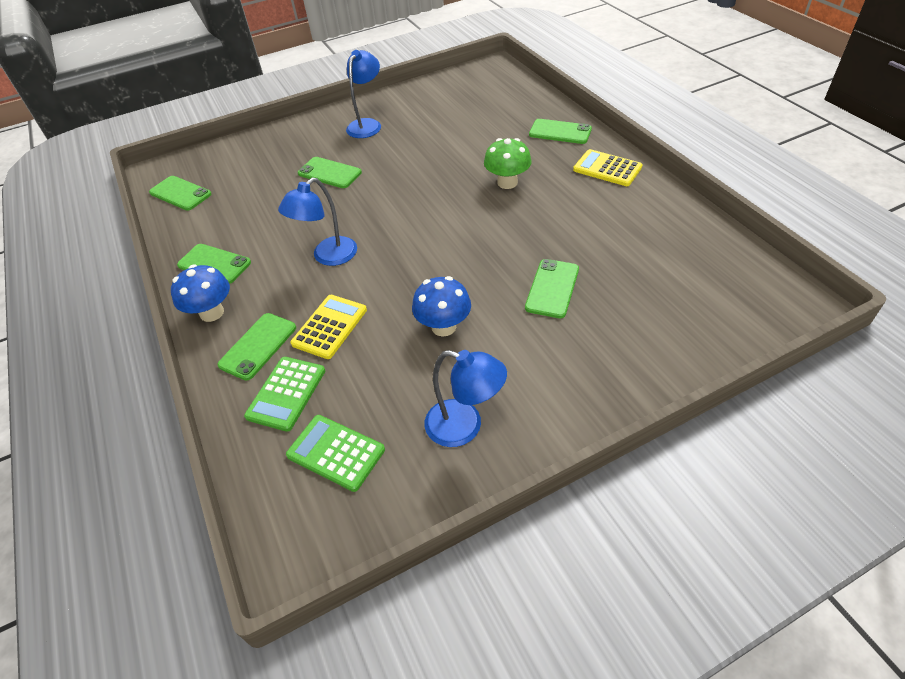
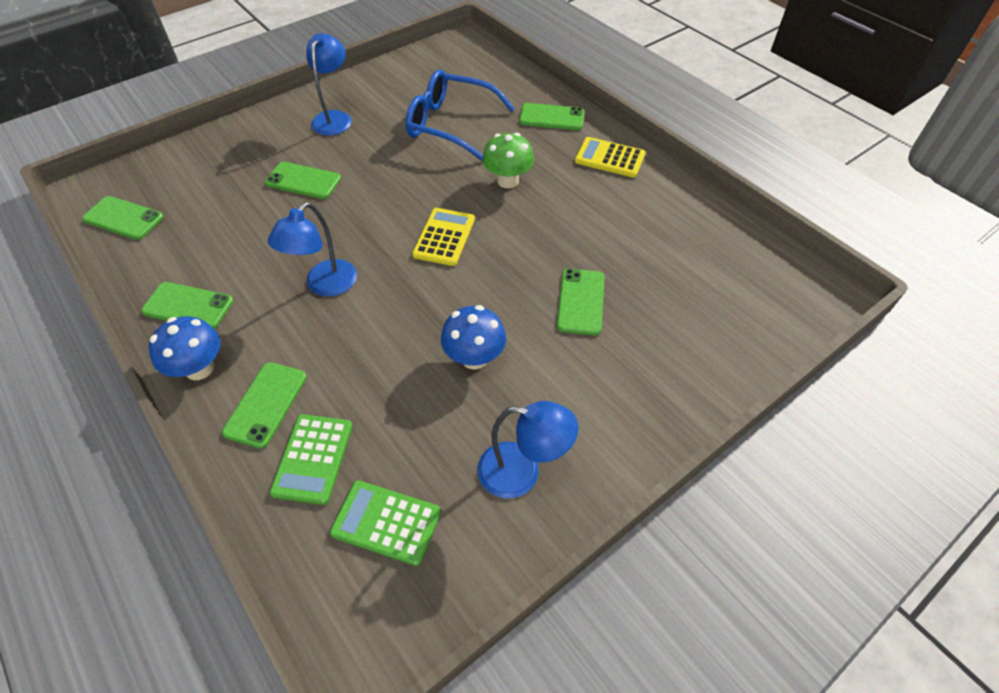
camera: 15 degrees left, 5 degrees up
(330, 327) = (346, 371): yellow calculator -> yellow calculator (444, 237)
(466, 134) = (450, 124): none -> blue glasses

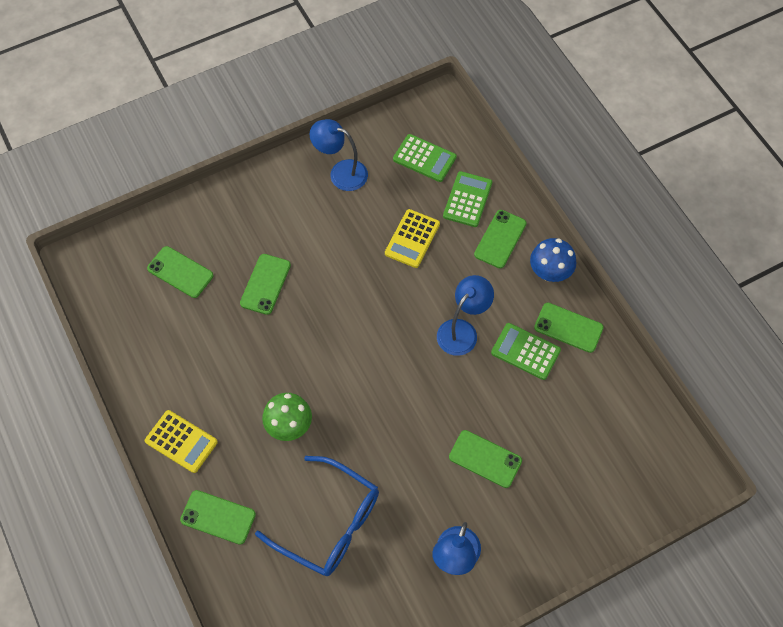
camera: 170 degrees left, 10 degrees up
(123, 218) = (647, 435): green phone -> green phone (180, 272)
(247, 275) = (525, 351): none -> green calculator
(444, 237) = (360, 365): yellow calculator -> yellow calculator (412, 239)
(474, 358) = (355, 251): blue mushroom -> none

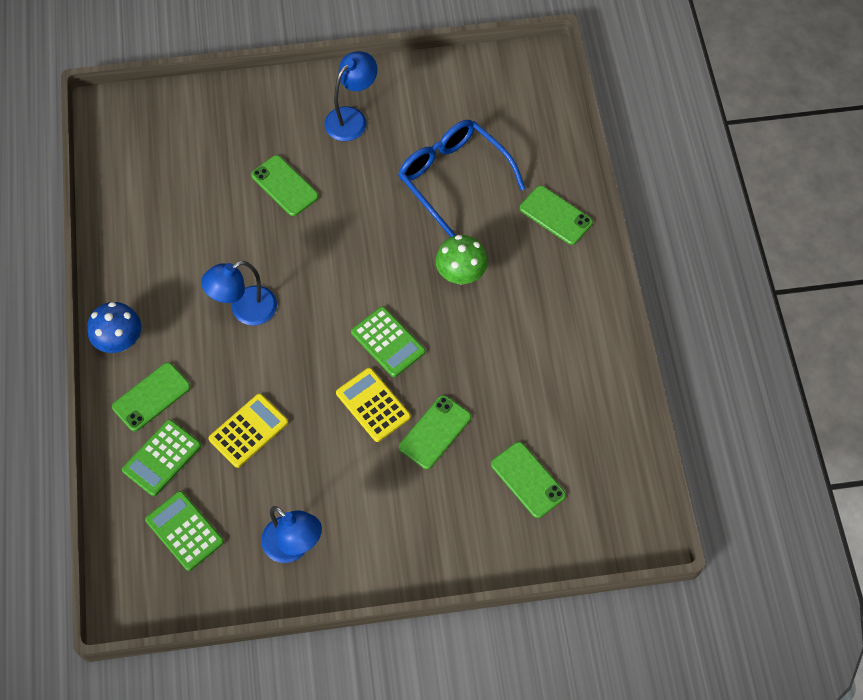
camera: 160 degrees left, 0 degrees up
(181, 441) = (573, 294): yellow calculator -> yellow calculator (373, 405)
(525, 351) = (192, 269): green calculator -> green calculator (388, 342)
(568, 327) = (135, 278): green phone -> none

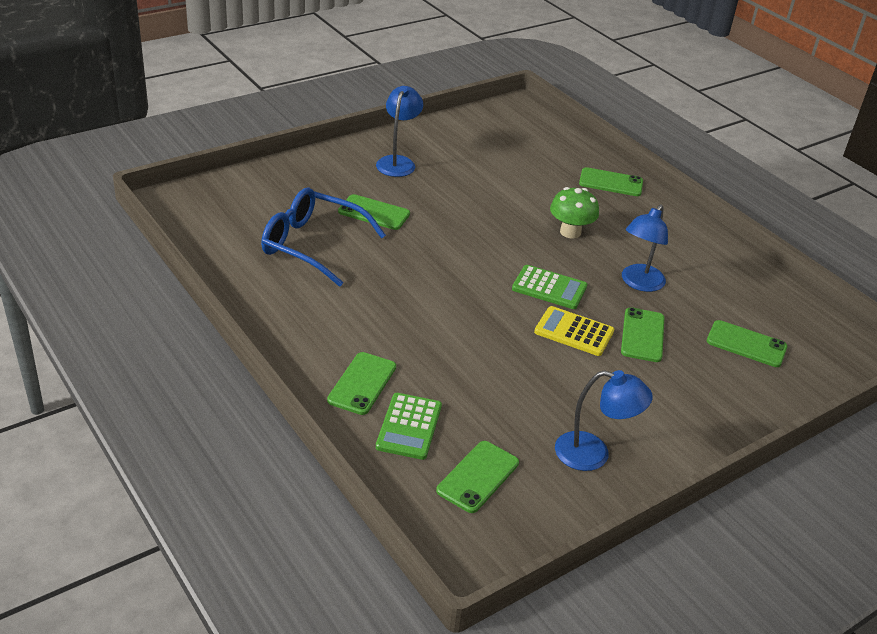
camera: 30 degrees left, 25 degrees down
(120, 341) = (298, 351): blue mushroom -> none
(184, 531) = (478, 476): green calculator -> green phone
(245, 310) = (404, 299): blue lamp -> blue lamp (639, 283)
(248, 431) = (477, 381): yellow calculator -> none
(453, 178) = (512, 179): blue glasses -> blue glasses (312, 245)

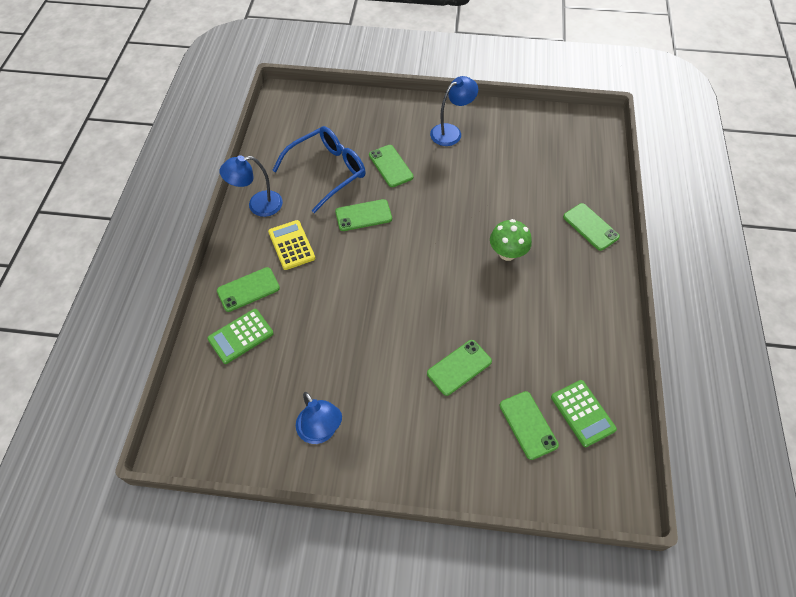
camera: 45 degrees right, 20 degrees up
(312, 245) = (327, 171): blue glasses -> blue glasses turned 75 degrees clockwise
(478, 476) = (239, 397): green phone -> green phone (363, 215)
(549, 288) = (438, 290): green calculator -> green calculator (582, 413)
(574, 332) = (415, 334): yellow calculator -> yellow calculator (291, 245)
(639, 283) = (507, 324): blue lamp -> blue lamp (258, 205)

